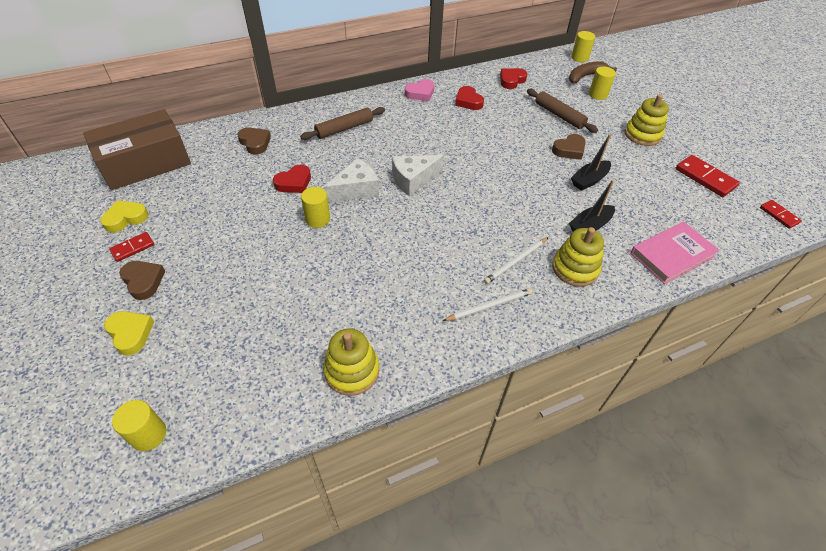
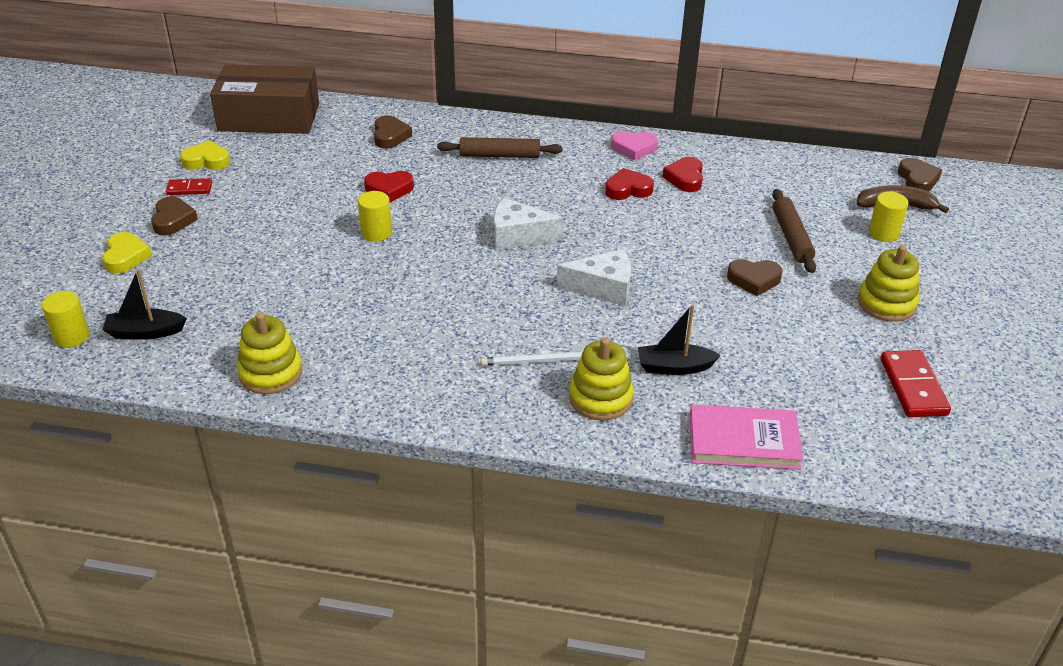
camera: 35 degrees right, 10 degrees down
(356, 190) = (445, 221): white cheese -> white cheese (603, 288)
(489, 306) = (461, 386): white pencil -> none
(511, 81) = (775, 174): red heart -> red heart (628, 189)
(579, 58) = (917, 179): yellow cylinder -> brown heart
(589, 180) = (737, 322): black boat -> black boat (145, 332)
(779, 215) = (968, 473): red domino -> none

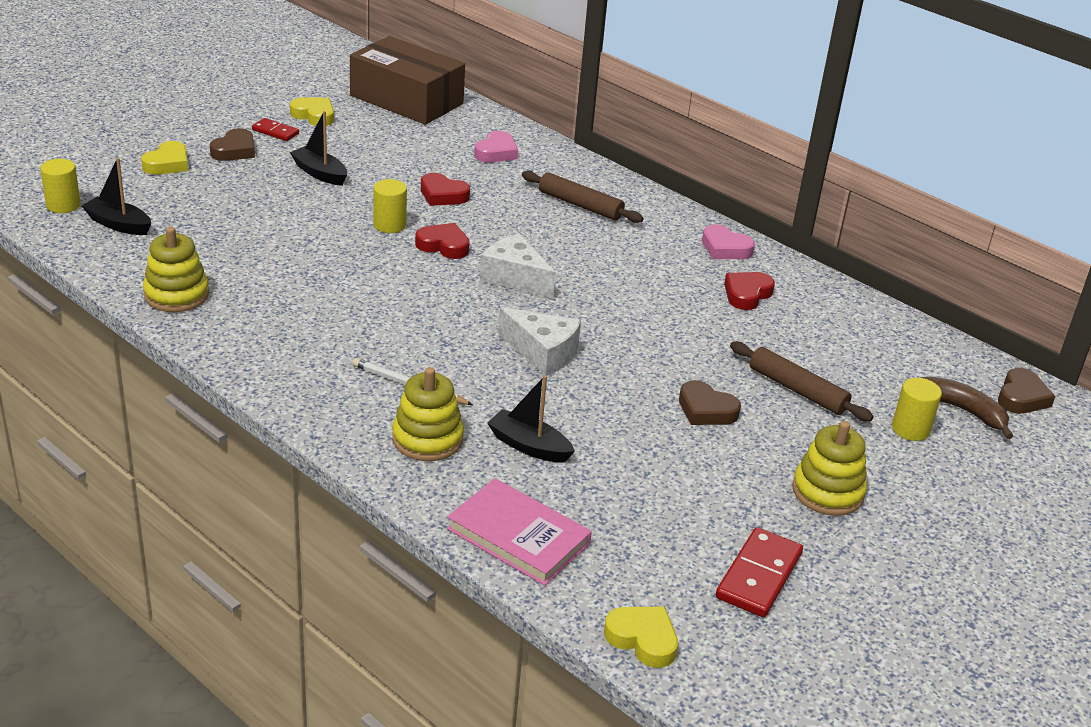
camera: 30 degrees right, 5 degrees down
(270, 211) = (320, 173): none -> black boat
(390, 136) = (496, 152): brown heart -> pink heart
(628, 189) = (673, 281): red heart -> red heart (443, 245)
(791, 237) = (797, 390): brown rolling pin -> brown rolling pin turned 75 degrees counterclockwise
(899, 473) = (642, 639): none -> yellow heart

